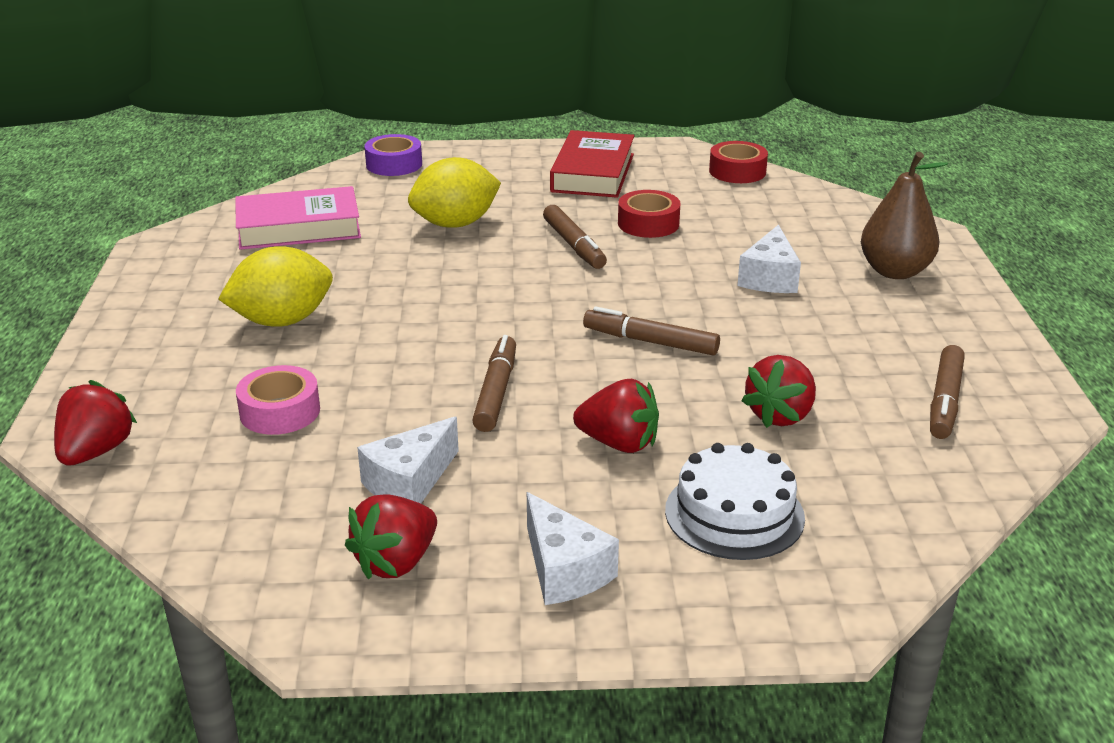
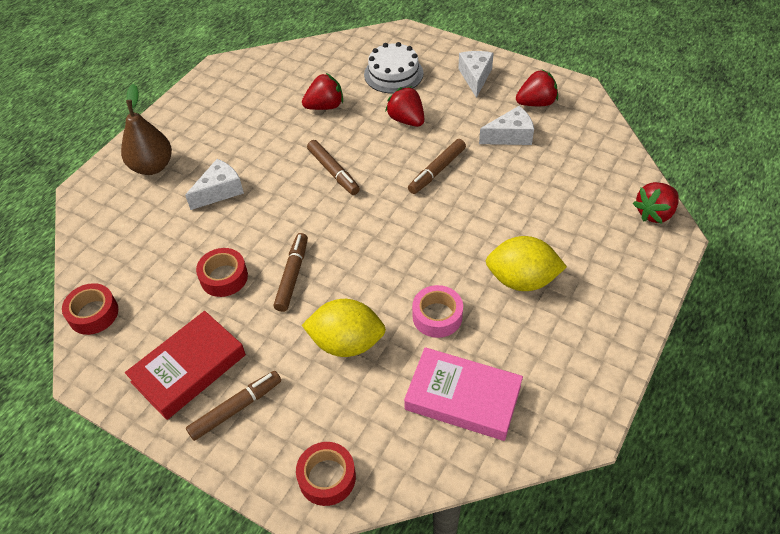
camera: 145 degrees left, 20 degrees up
(280, 411) = (552, 203): pink tape -> pink tape (437, 316)
(394, 164) = (327, 477): purple tape -> red tape
(945, 401) = (251, 86): brown marker -> brown marker (236, 408)

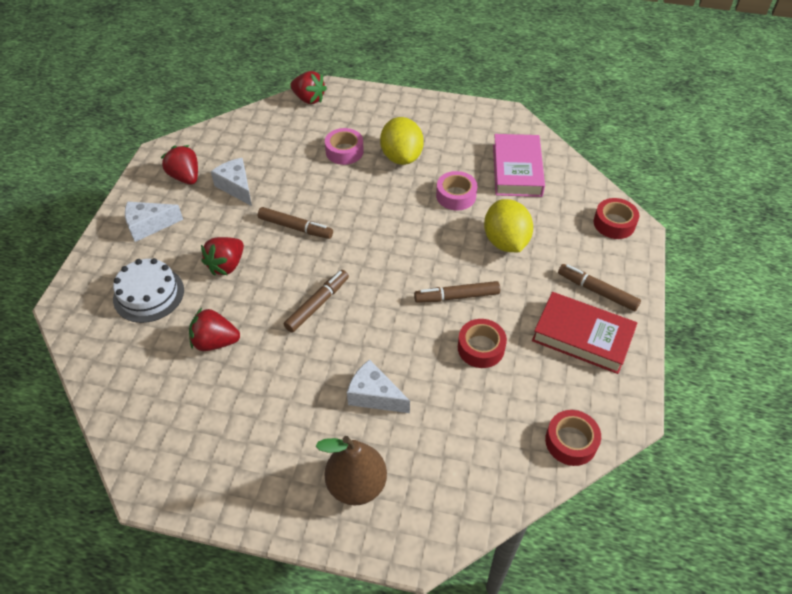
camera: 110 degrees left, 0 degrees up
(325, 106) = (215, 342): red strawberry -> red strawberry turned 45 degrees counterclockwise
(545, 229) = (344, 151): none -> pink tape

